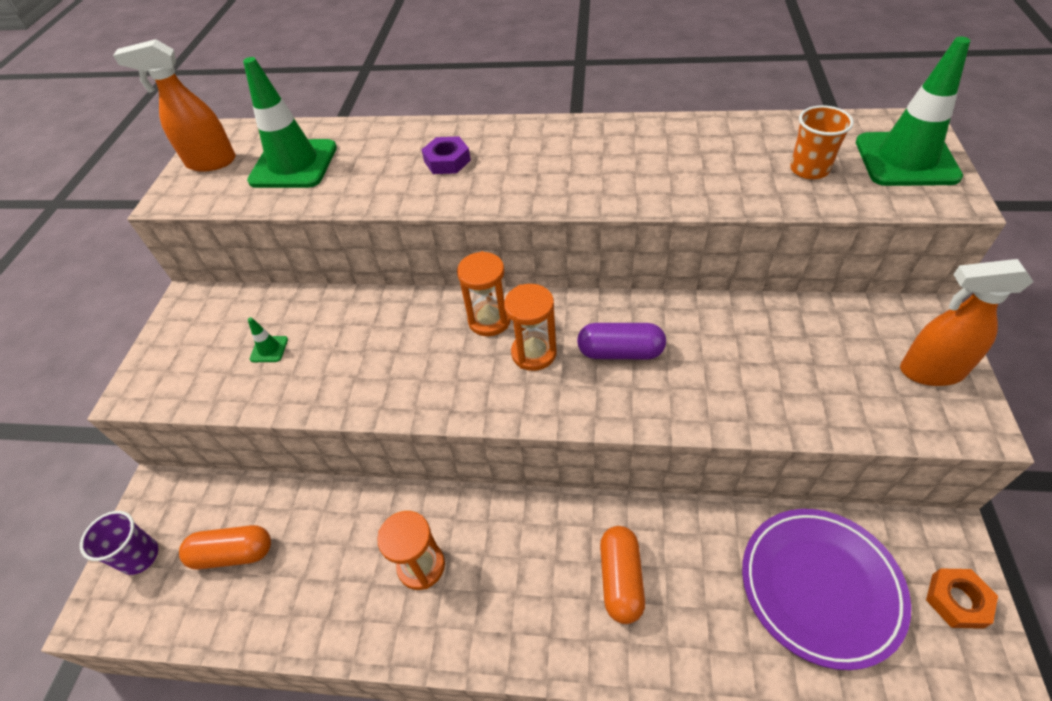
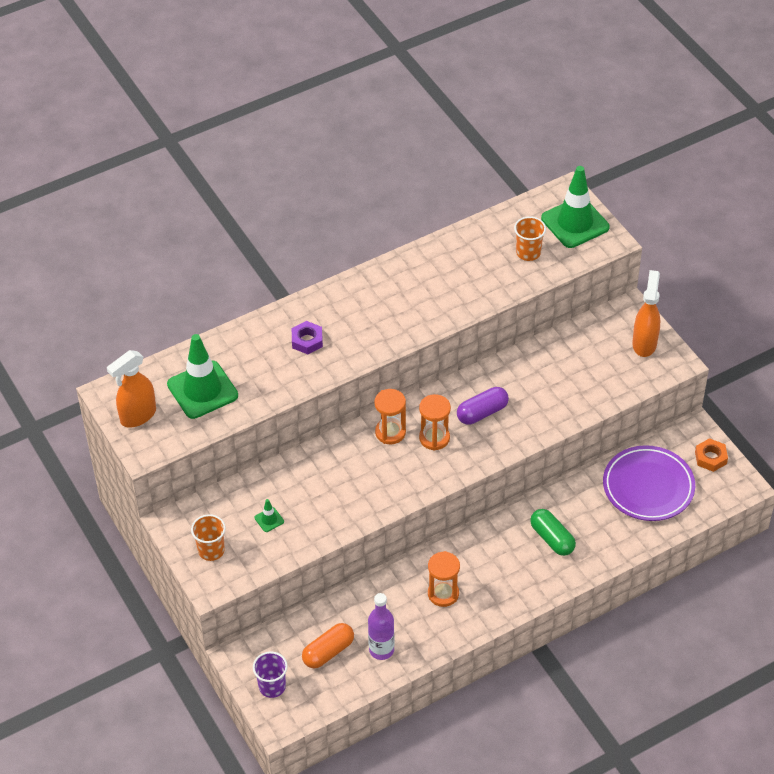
camera: 40 degrees left, 0 degrees up
(182, 350) = (211, 550): none -> orange cup
(285, 595) = (381, 650): none -> purple bottle
(620, 579) = (552, 539): orange capsule -> green capsule
(930, 371) = (644, 343): orange spray bottle -> orange spray bottle turned 135 degrees clockwise

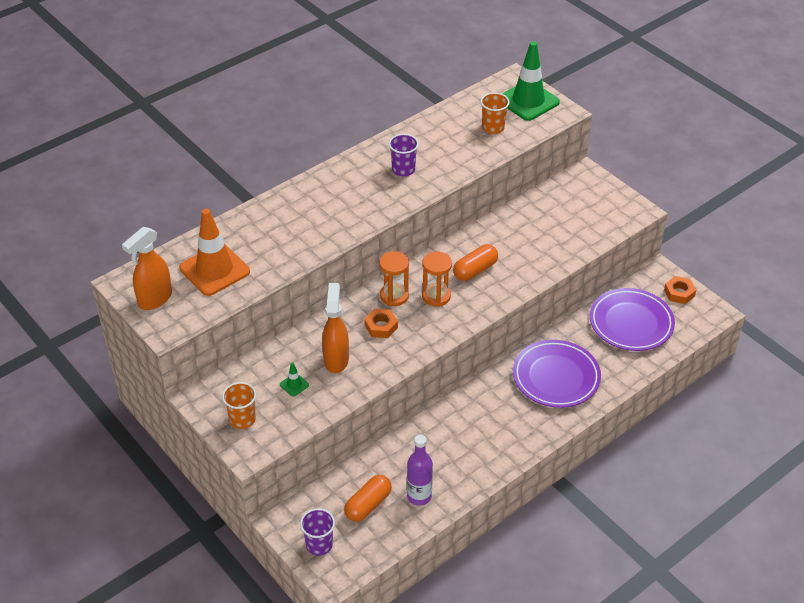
camera: 10 degrees left, 5 degrees down
(202, 390) = (214, 270): green traffic cone -> orange traffic cone
(307, 341) = (307, 218): purple nut -> none
(370, 466) = (381, 326): none -> orange nut
(420, 294) = (403, 170): none -> purple cup
(443, 594) = (466, 438): orange hourglass -> none
(482, 412) = (475, 270): purple capsule -> orange capsule
(552, 539) = (556, 377): green capsule -> purple plate
(644, 343) = (605, 199): orange spray bottle -> orange spray bottle (336, 359)

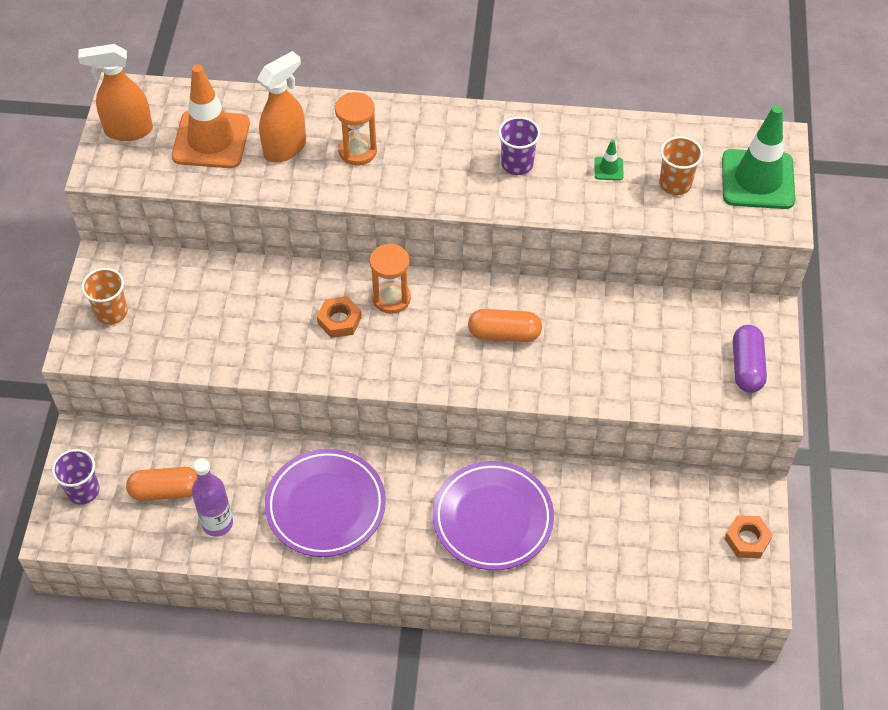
camera: 45 degrees right, 10 degrees up
(294, 385) = (193, 315): green traffic cone -> green traffic cone (608, 169)
(336, 359) = (258, 321): orange spray bottle -> orange spray bottle (285, 148)
(436, 296) = (430, 331): orange hourglass -> orange hourglass (357, 151)
(605, 202) = (746, 366): none -> purple capsule
(631, 323) = (647, 528): purple plate -> purple plate (325, 506)

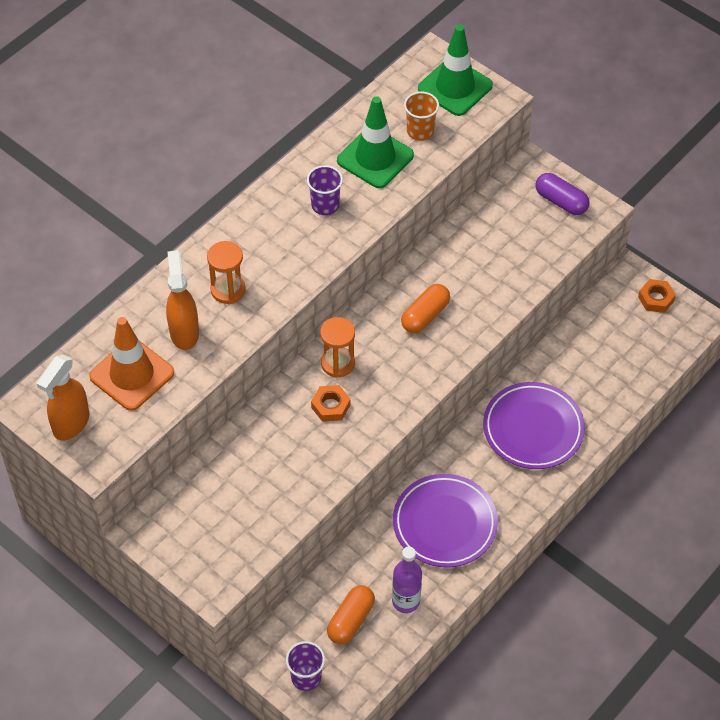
camera: 55 degrees left, 0 degrees up
(111, 312) = (197, 549): orange cup -> none
(608, 169) = (375, 158): green traffic cone -> green traffic cone, size x2.46

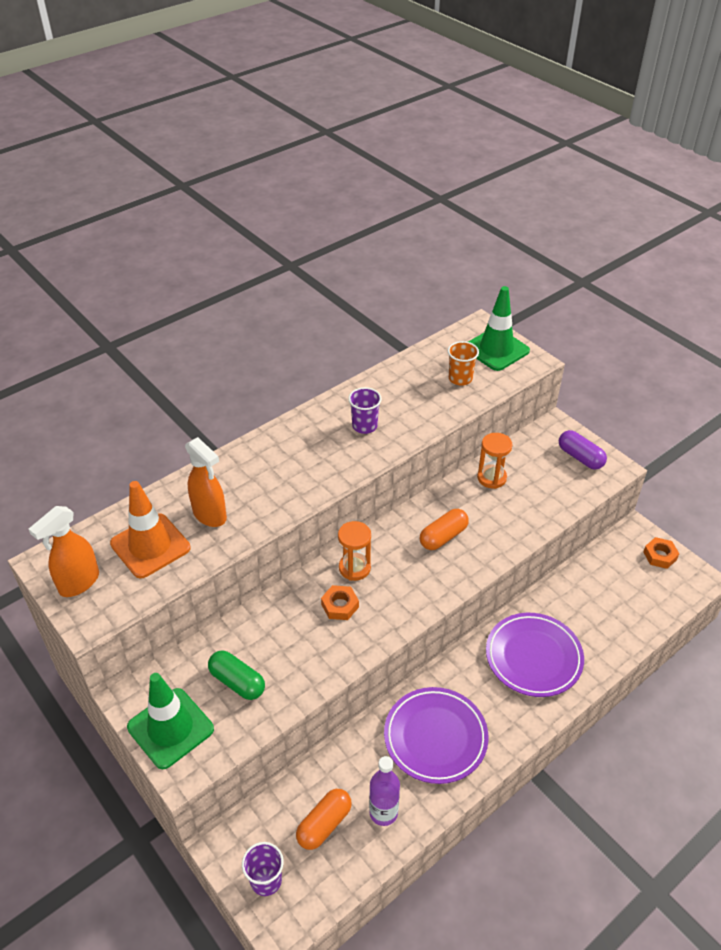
camera: 10 degrees right, 10 degrees down
(184, 332) = (210, 515): orange spray bottle -> orange spray bottle turned 135 degrees clockwise
(228, 290) = (260, 484): orange hourglass -> orange hourglass (491, 478)
(244, 498) = (237, 682): none -> green capsule
(375, 158) = (417, 394): green traffic cone -> green traffic cone (170, 728)

